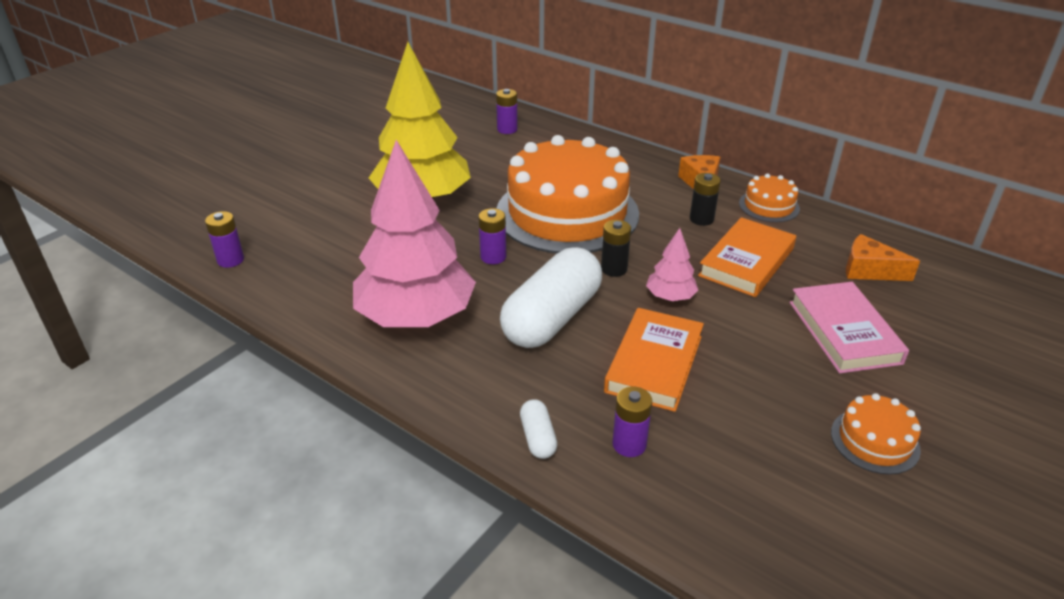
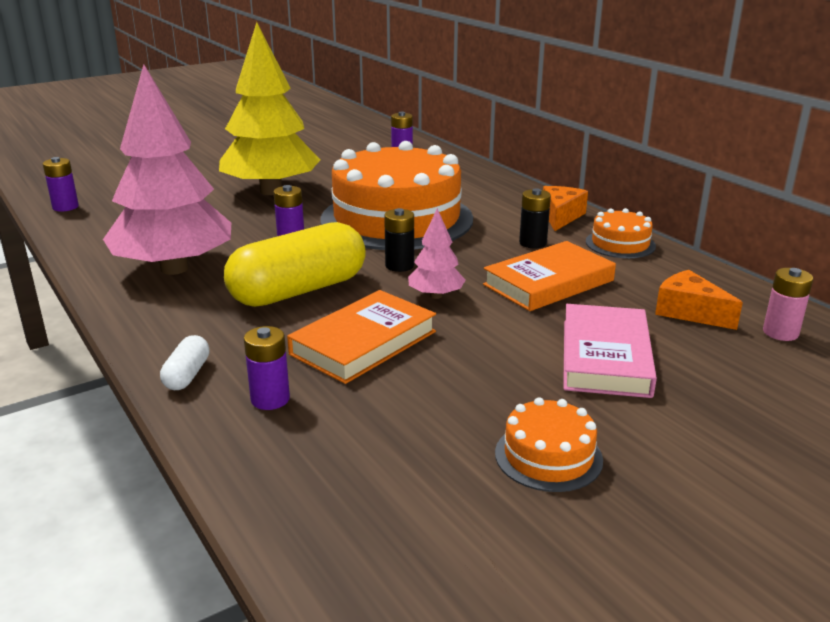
camera: 20 degrees right, 10 degrees down
(552, 318) = (299, 291): white capsule -> yellow capsule
(943, 277) = (780, 333): none -> pink battery

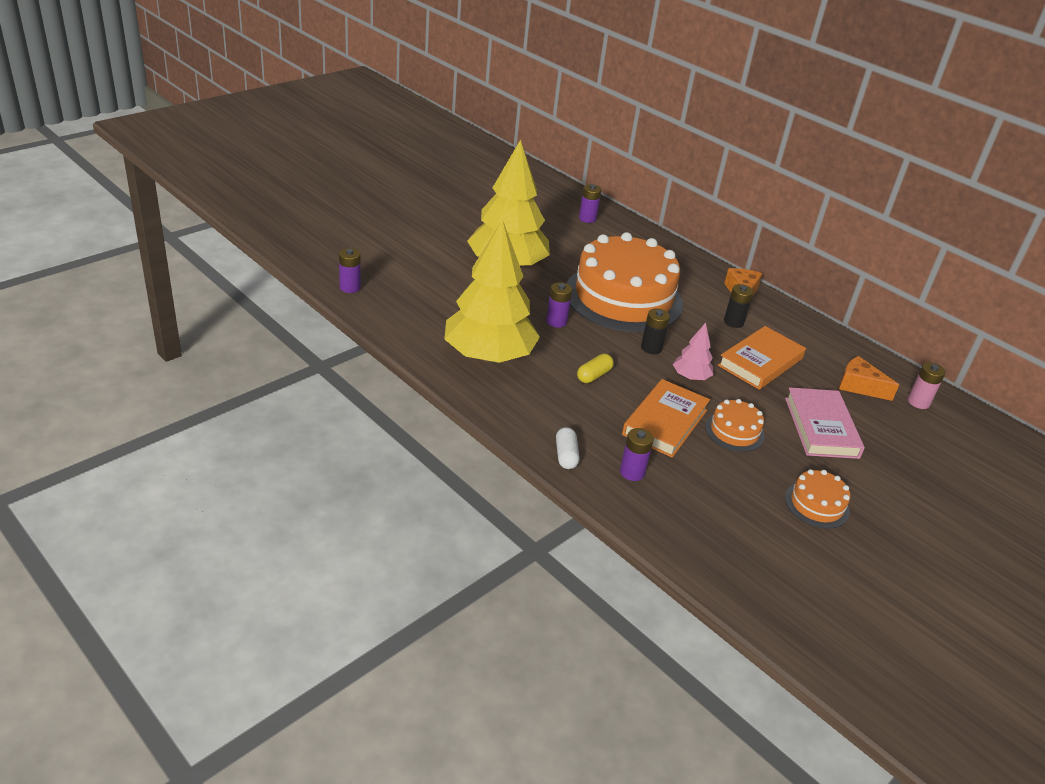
camera: 15 degrees left, 10 degrees up
(174, 269) = (489, 356): pink tree -> yellow tree
(299, 291) = (594, 375): yellow capsule -> yellow capsule, size x0.43
(620, 244) = (793, 321): orange cake -> orange cake (734, 431)

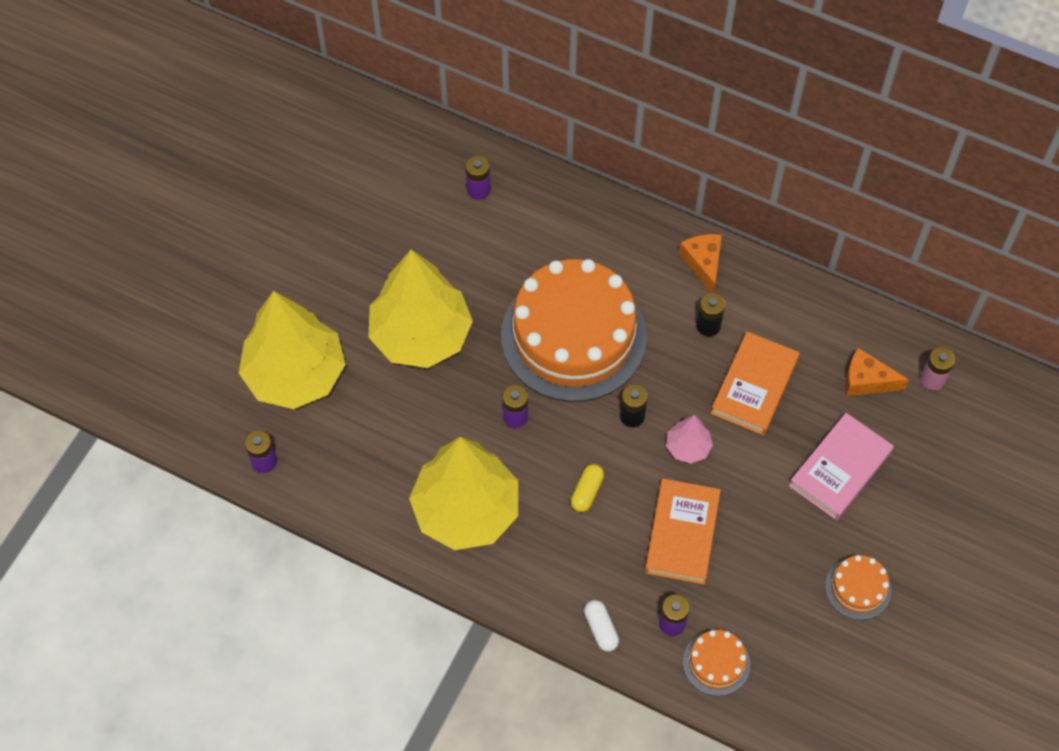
camera: 15 degrees left, 25 degrees up
(403, 256) = (295, 374): none -> yellow tree
(734, 431) = (755, 516): orange cake -> orange cake (716, 663)
(821, 427) = (840, 469): pink book -> pink book turned 60 degrees clockwise

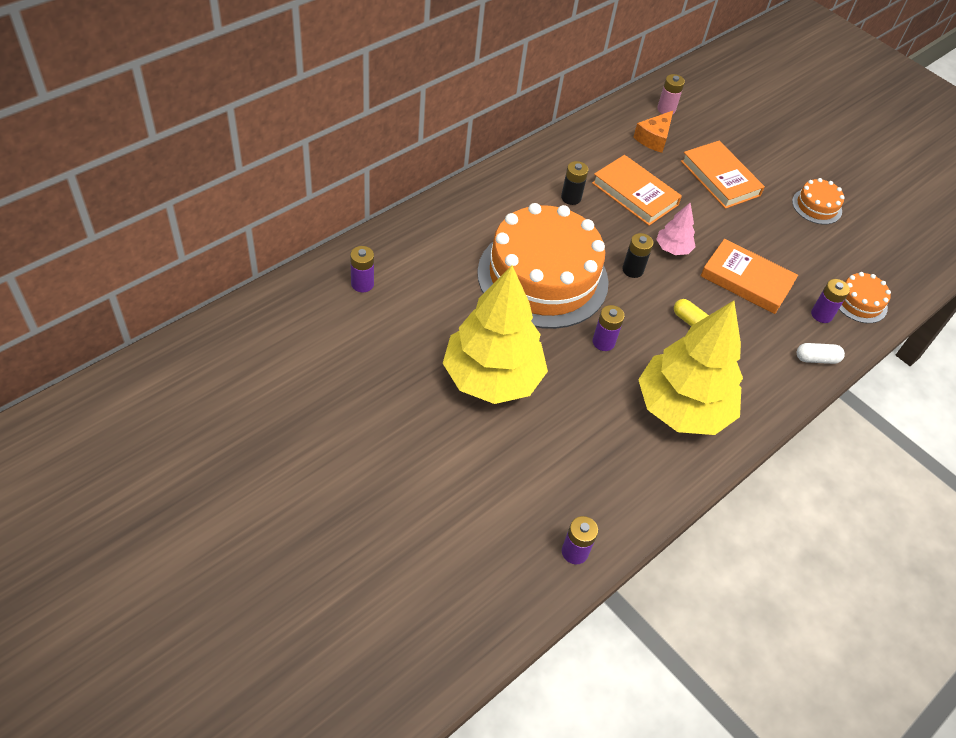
camera: 75 degrees left, 10 degrees down
(295, 374) = (487, 491): yellow tree -> none
(703, 263) = (514, 179): orange cheese -> none
(840, 469) = (720, 178): pink book -> orange book

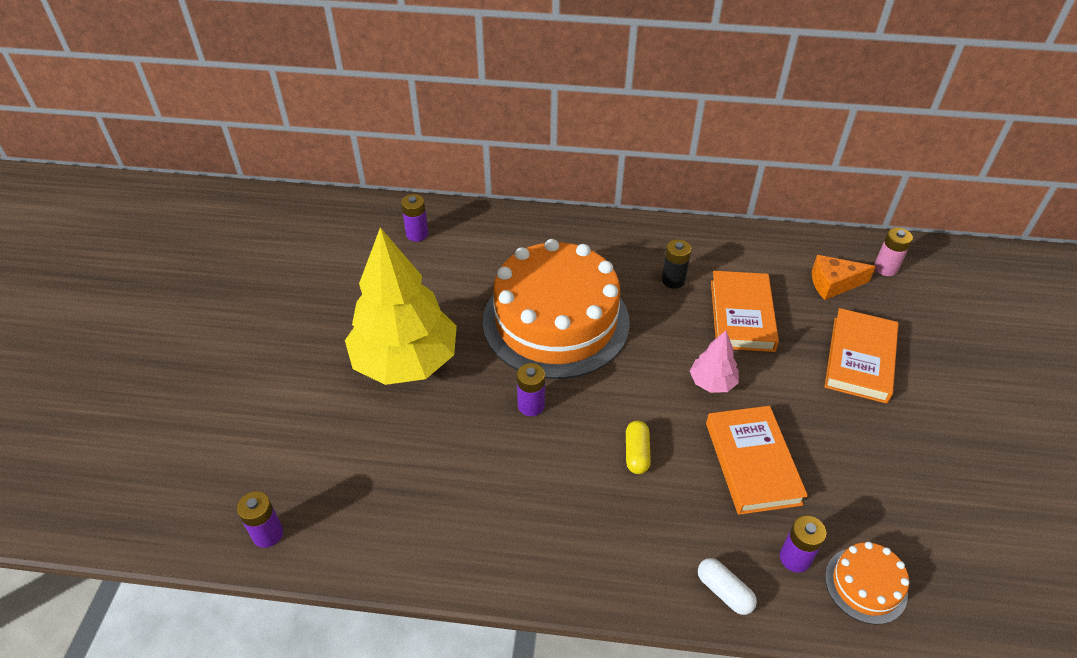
camera: 55 degrees right, 5 degrees down
(632, 270) = (645, 371): black battery -> none
(682, 408) = (518, 513): yellow tree -> none
(816, 206) = (949, 459): orange cake -> none

